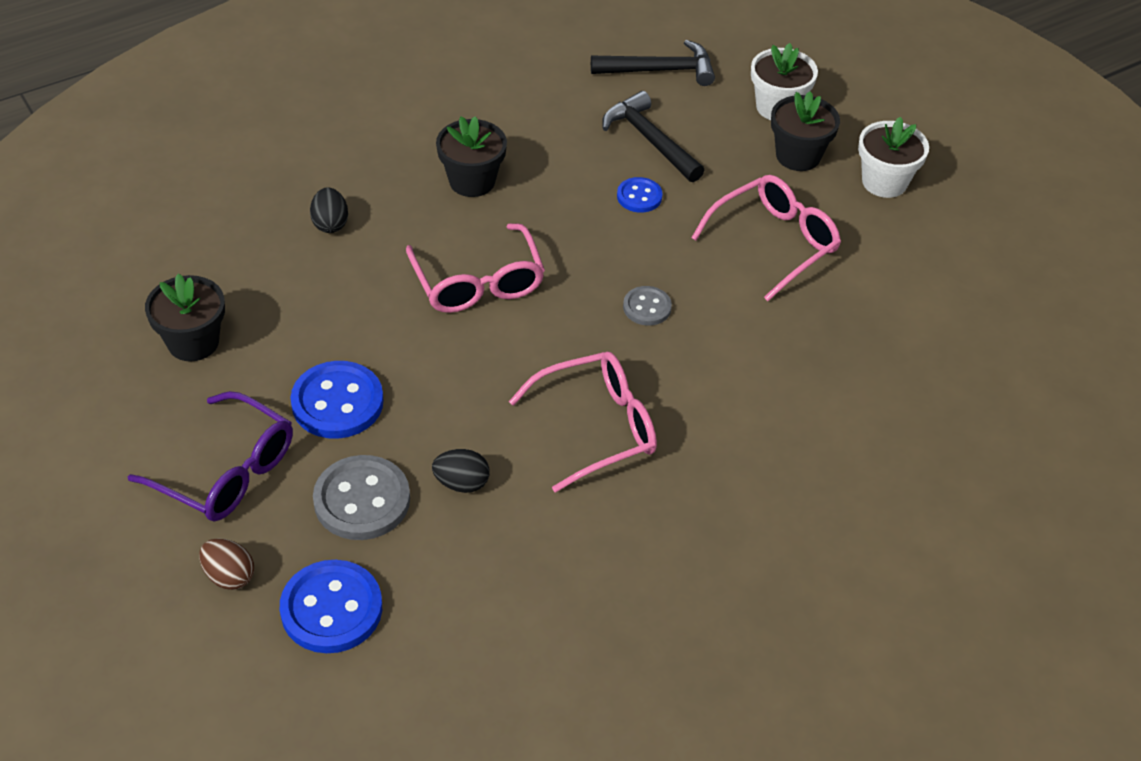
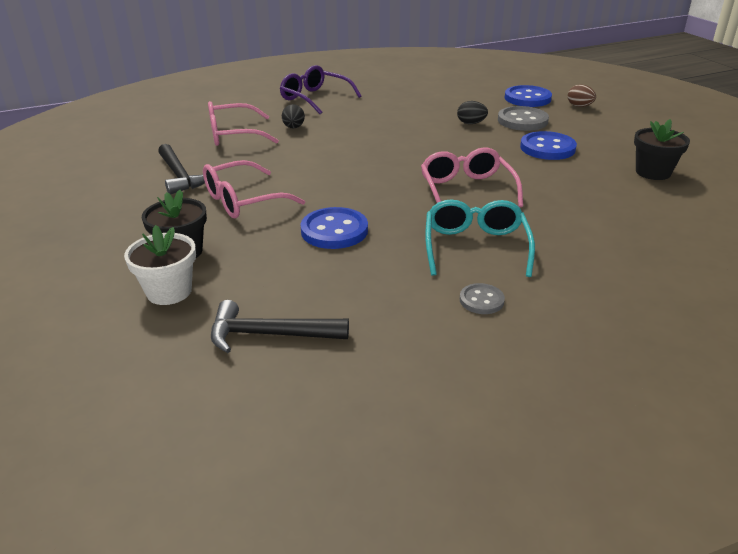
camera: 170 degrees left, 15 degrees down
(227, 472) = (598, 130): purple glasses -> purple glasses (315, 98)
(330, 223) = (588, 225): black egg -> black egg (293, 127)
(472, 181) = (475, 247): black flower pot -> turquoise glasses
(597, 427) = (395, 136): pink glasses -> pink glasses (233, 135)
(639, 196) = (334, 231): blue button -> blue button, size x1.78
(647, 307) = (351, 175): grey button -> grey button (481, 300)
(649, 140) = (309, 270): black hammer -> black hammer (180, 176)
(884, 182) = (125, 231): white flower pot -> none

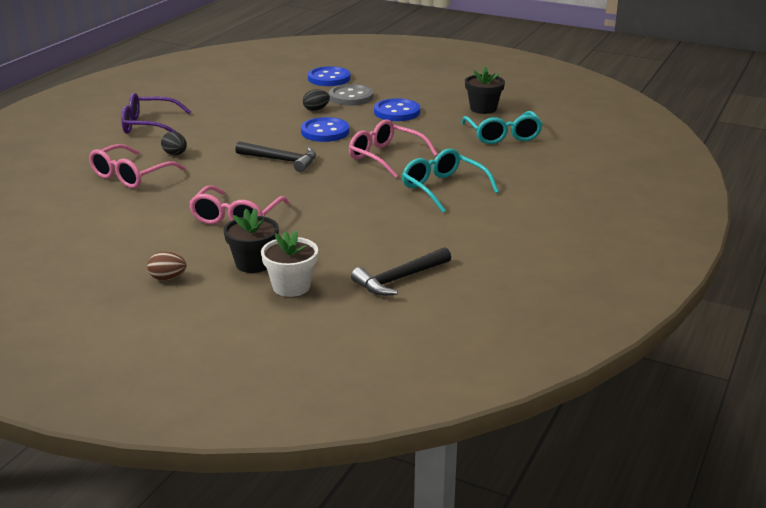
camera: 40 degrees left, 5 degrees down
(180, 176) = (147, 220): black hammer -> black hammer (281, 160)
(334, 231) = (339, 212): blue button -> blue button (325, 132)
(481, 300) = (489, 214): grey button -> none
(579, 106) = (375, 75): brown egg -> brown egg (168, 278)
(635, 210) = (503, 136): none -> turquoise glasses

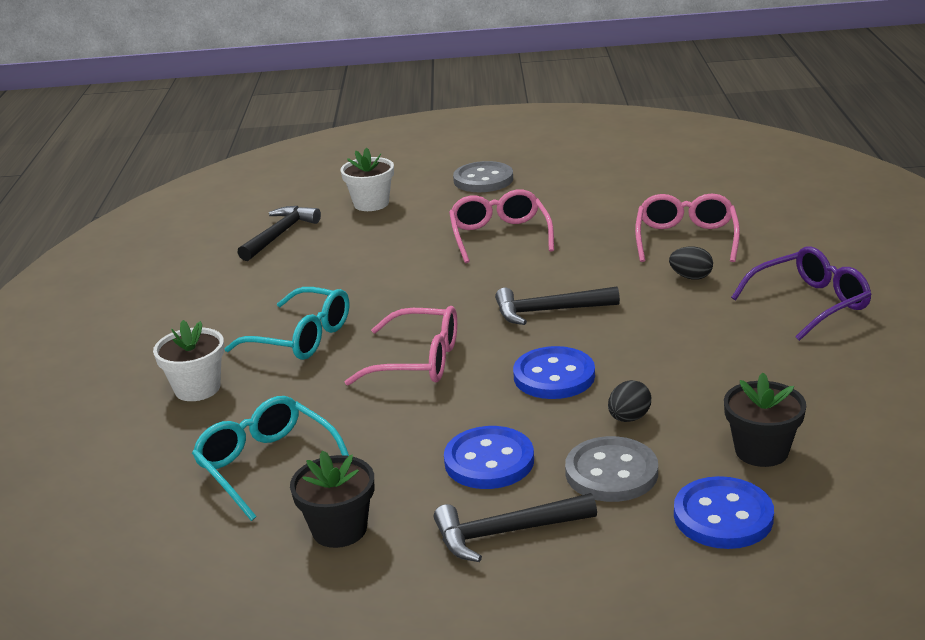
camera: 155 degrees right, 0 degrees up
(168, 278) = (483, 180): brown egg -> grey button
(253, 263) = (426, 208): black flower pot -> black flower pot (761, 451)
(416, 93) = (505, 533): none -> black hammer
(525, 178) = (197, 388): none -> white flower pot

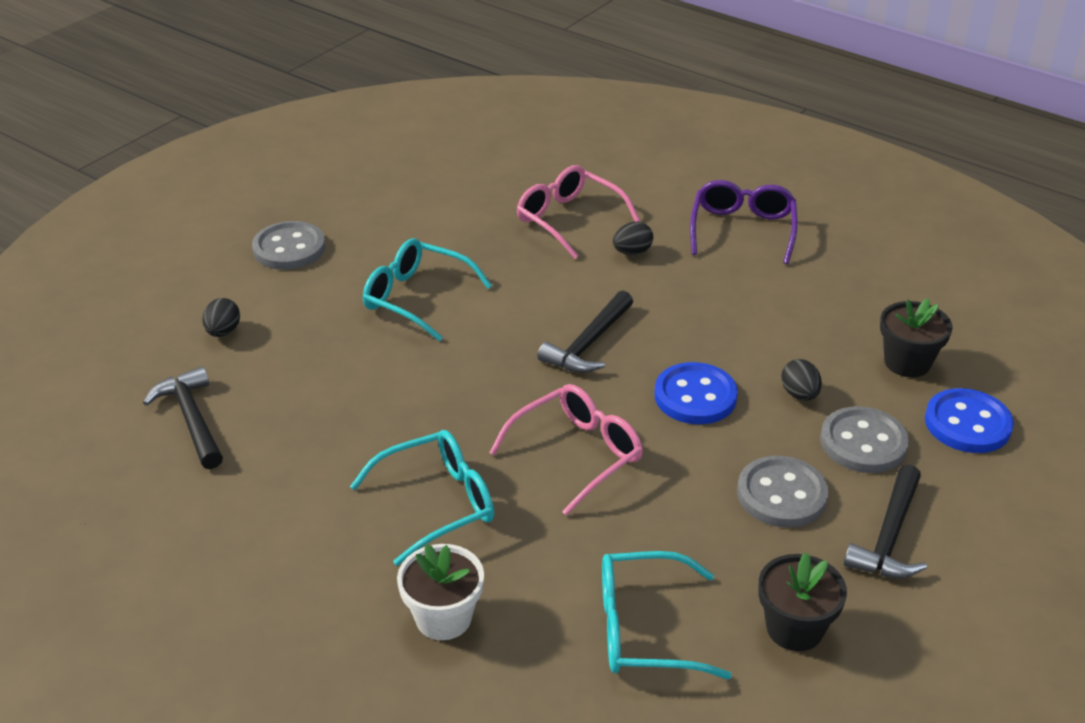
camera: 55 degrees left, 10 degrees up
(371, 203) = (223, 332): white flower pot -> black egg
(489, 461) = (781, 494): blue button -> grey button
(499, 236) = (416, 298): pink glasses -> turquoise glasses

